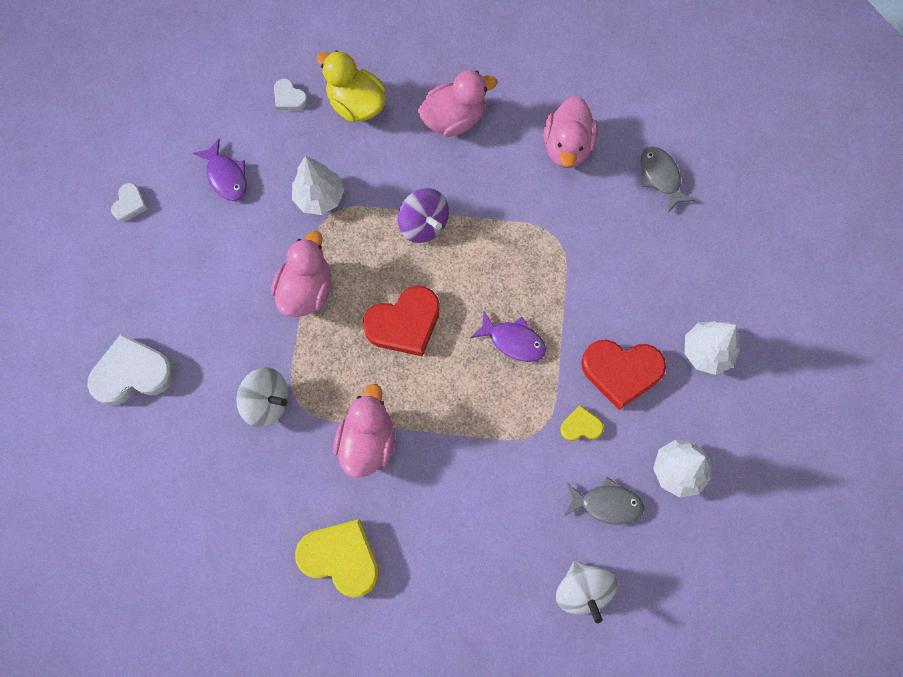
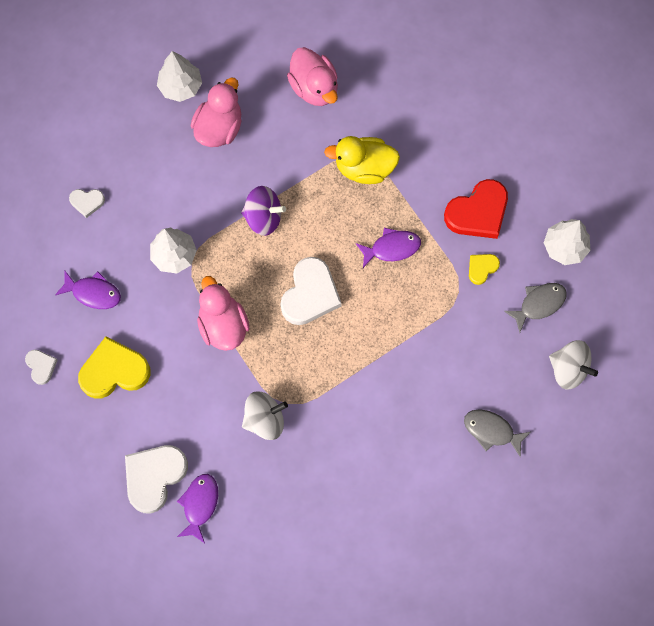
camera: 40 degrees left, 0 degrees up
(147, 430) = (199, 504): none -> purple fish
(341, 558) = (403, 476): yellow heart -> yellow heart (114, 371)
(356, 104) = (140, 170): yellow duck -> yellow duck (364, 168)
(367, 441) = (354, 390): pink duck -> none
(404, 323) = (310, 294): red heart -> white heart
(660, 177) = (394, 61): grey fish -> grey fish (491, 431)
(706, 352) = (520, 156): white tree -> white tree (181, 87)

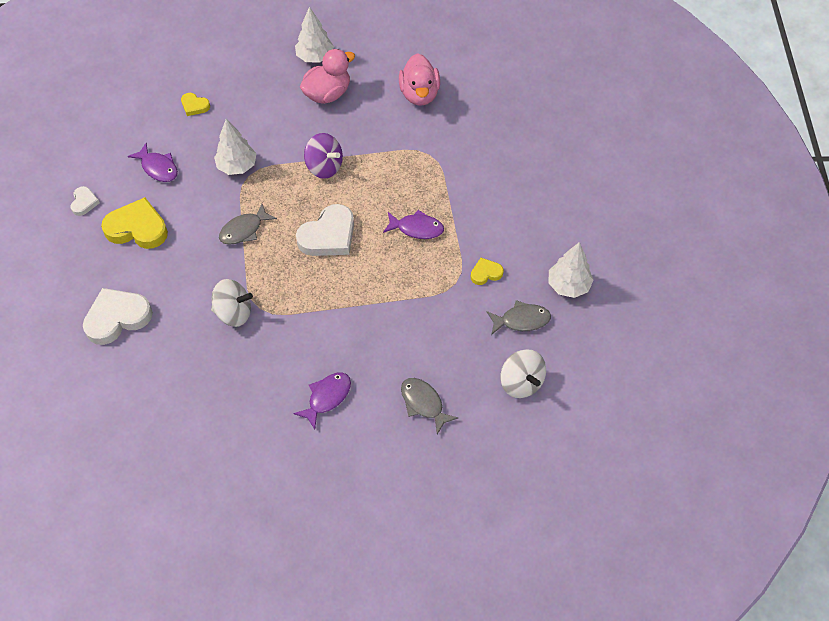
camera: 25 degrees right, 15 degrees down
(87, 202) = (194, 106): white heart -> yellow heart
(199, 504) = (140, 354): purple fish -> purple fish (327, 397)
(223, 325) = (244, 230): pink duck -> grey fish
(364, 168) = (427, 163): yellow duck -> none
(478, 212) = (505, 230): red heart -> none

